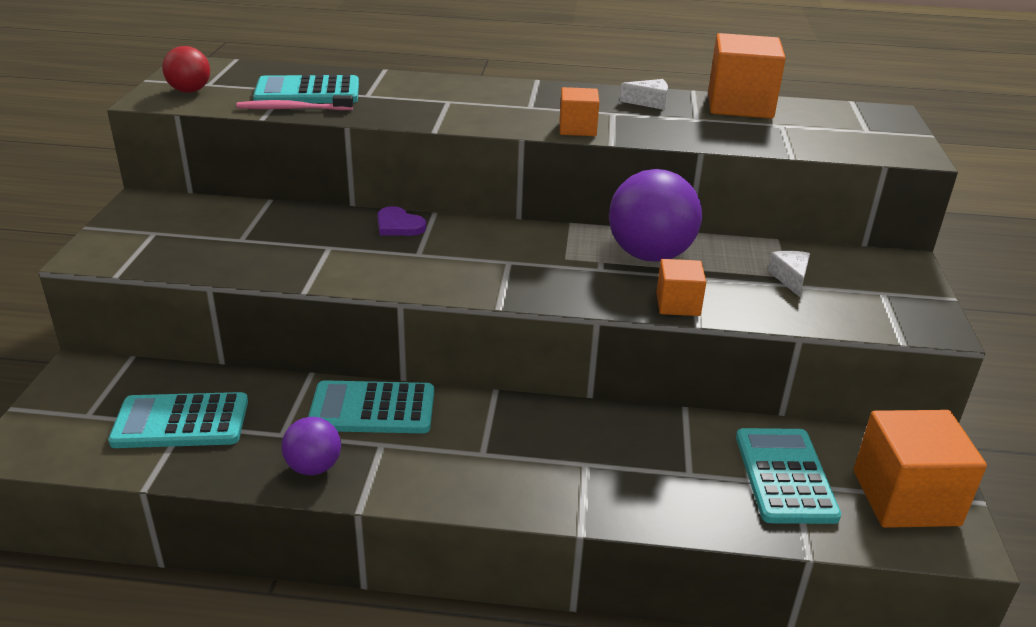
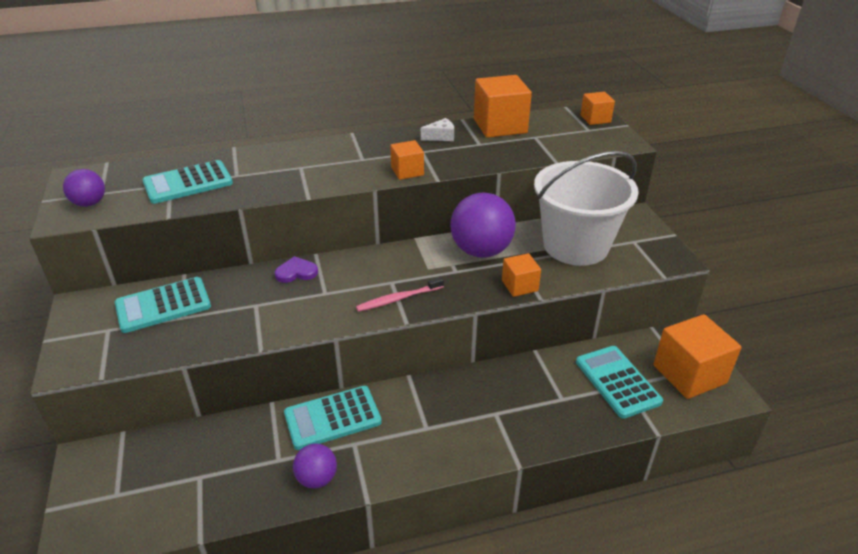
camera: 20 degrees left, 5 degrees up
(181, 422) = (196, 475): turquoise calculator -> turquoise calculator (163, 305)
(190, 91) = (89, 203): red ball -> purple ball
(292, 109) = (187, 202): pink toothbrush -> pink toothbrush (398, 299)
(398, 225) = (296, 272): purple heart -> purple heart turned 150 degrees clockwise
(790, 278) = (575, 246): white cheese -> white bucket
(887, 121) = (595, 119): none -> orange cube

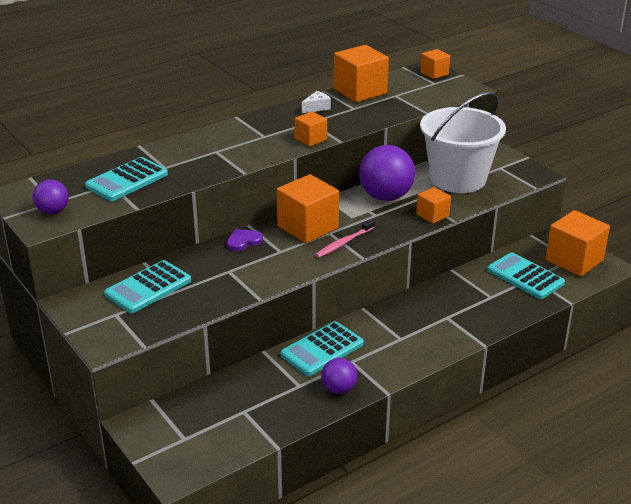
camera: 20 degrees left, 5 degrees down
(373, 270) = (308, 227): none -> orange cube

